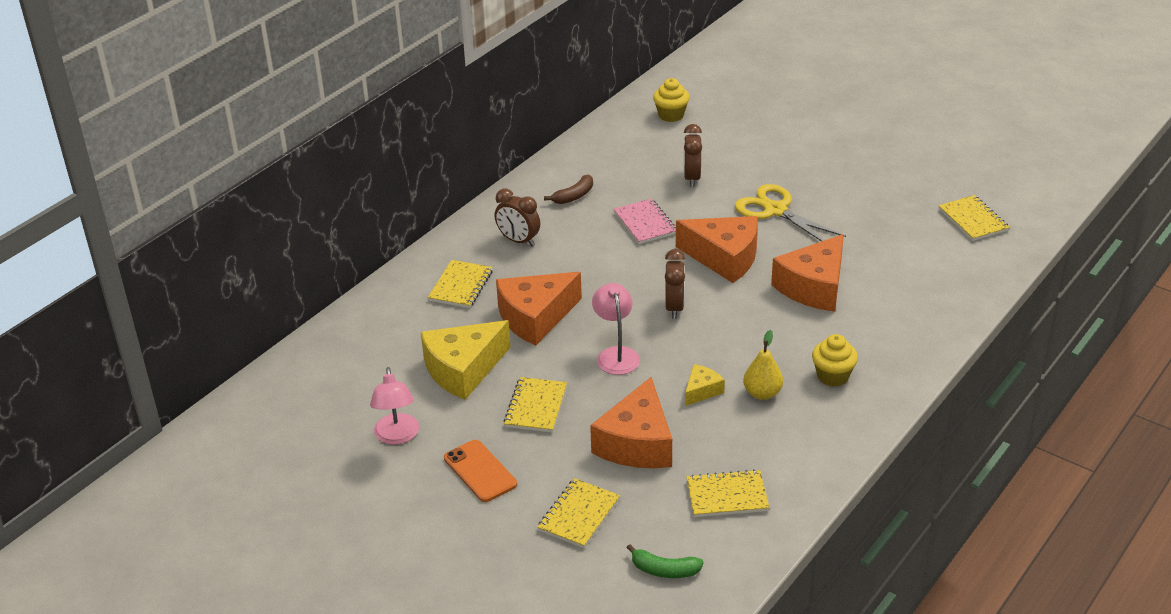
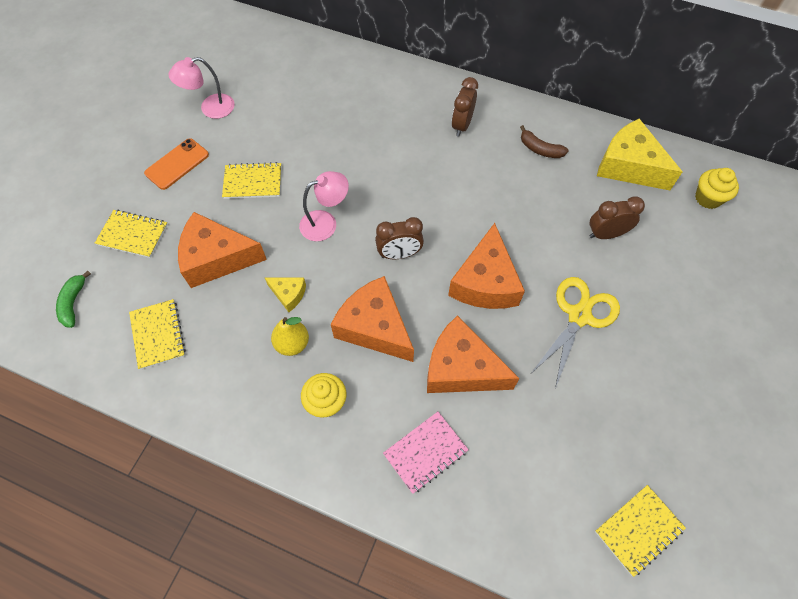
camera: 75 degrees right, 25 degrees up
(461, 286) = (391, 103): yellow notebook -> none
(463, 370) = (289, 128): yellow cheese -> yellow cheese (628, 166)
(535, 317) = (362, 158): orange cheese -> orange cheese (374, 327)
(645, 223) = (518, 209): pink notebook -> pink notebook (425, 452)

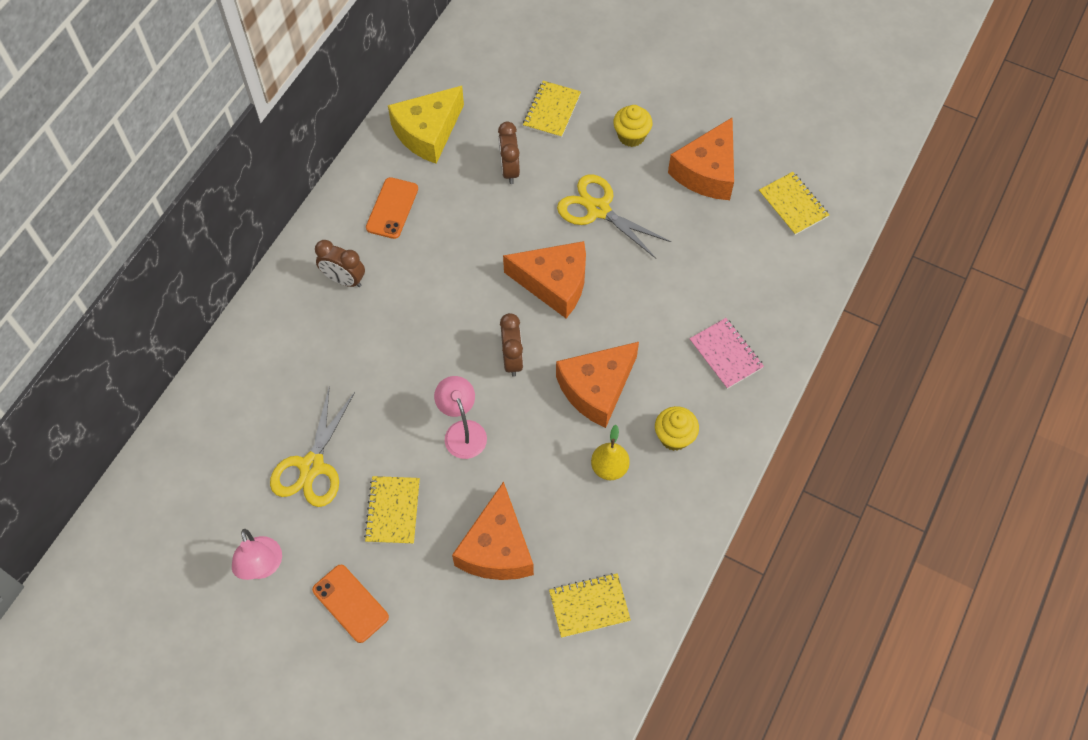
camera: 85 degrees left, 0 degrees up
(73, 303) = (541, 707): green banana -> none
(133, 235) = (453, 648): yellow notebook -> yellow notebook (552, 111)
(289, 294) = (551, 471): yellow cheese -> none
(291, 126) = (312, 467): none -> yellow scissors
(461, 368) = (646, 316): orange cheese -> orange cheese (707, 172)
(540, 149) = (392, 208): brown banana -> orange phone
(708, 198) = (478, 76): yellow cupcake -> yellow cupcake (631, 136)

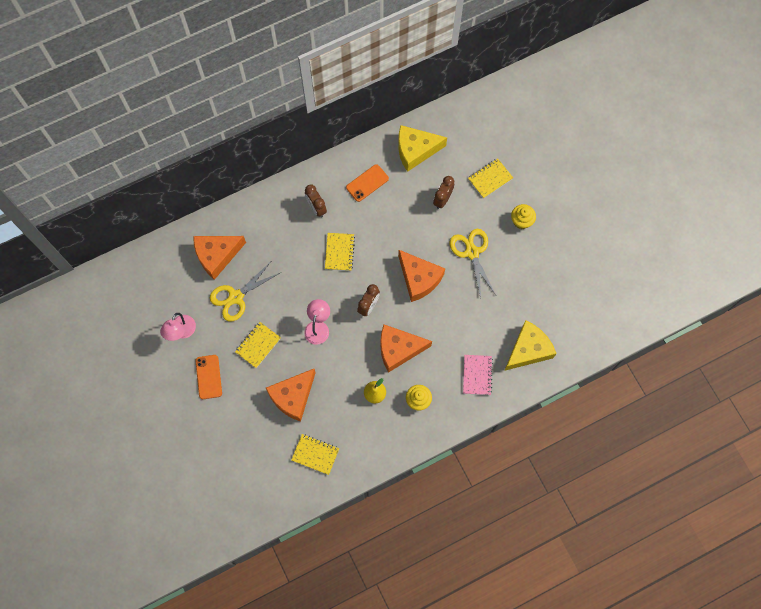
camera: 35 degrees right, 10 degrees up
(707, 172) = (546, 268): orange cheese -> orange cheese (217, 256)
(764, 282) = (528, 349): none -> yellow cheese
(793, 205) = (578, 317): yellow notebook -> yellow notebook (339, 252)

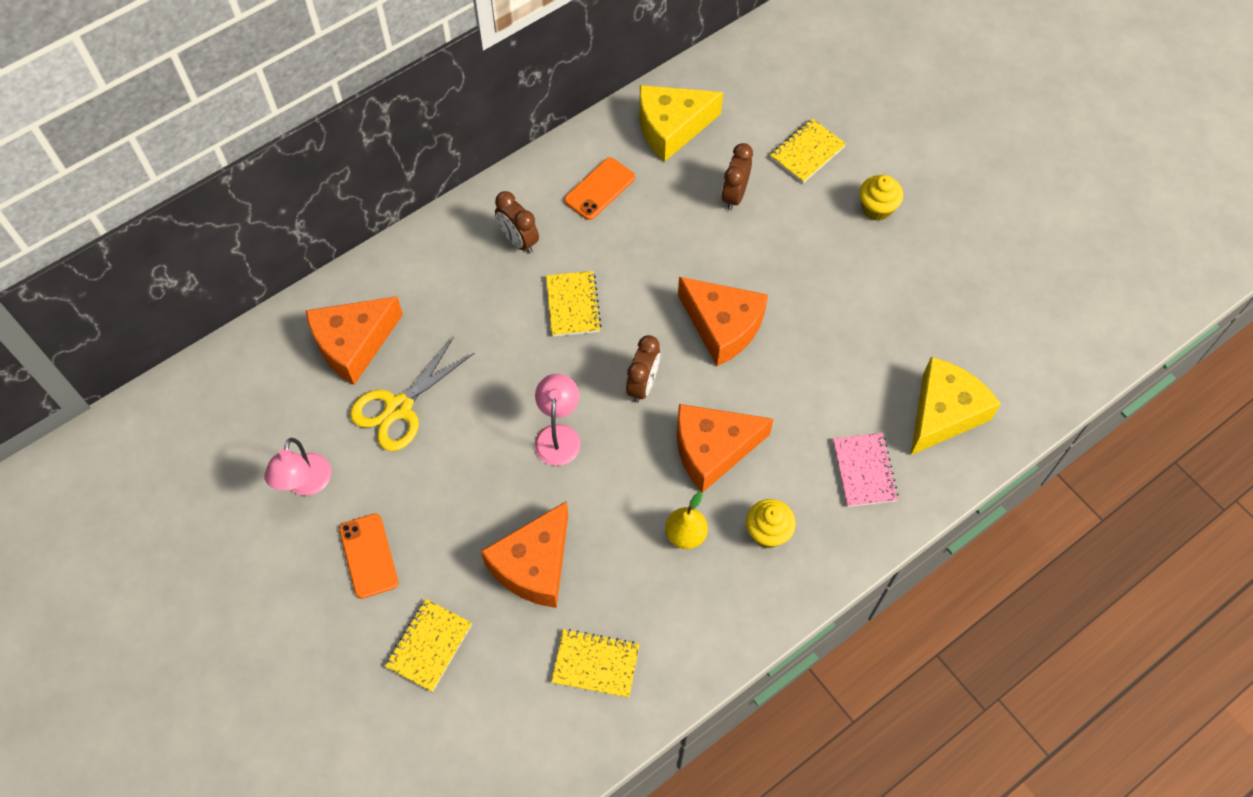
camera: 10 degrees left, 10 degrees down
(258, 345) = (453, 484): yellow notebook -> yellow notebook (429, 646)
(472, 252) = (804, 270): yellow scissors -> none

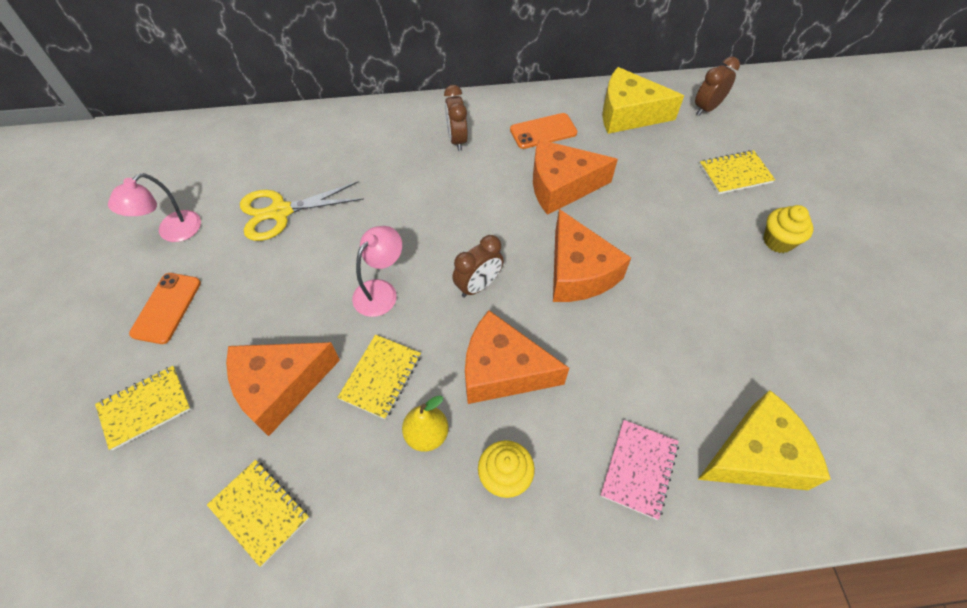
camera: 30 degrees right, 5 degrees down
(353, 344) = (287, 155): orange cheese -> orange cheese (561, 186)
(573, 305) = (465, 200): yellow notebook -> yellow notebook (381, 377)
(734, 195) = (651, 179): brown clock -> brown clock (707, 108)

